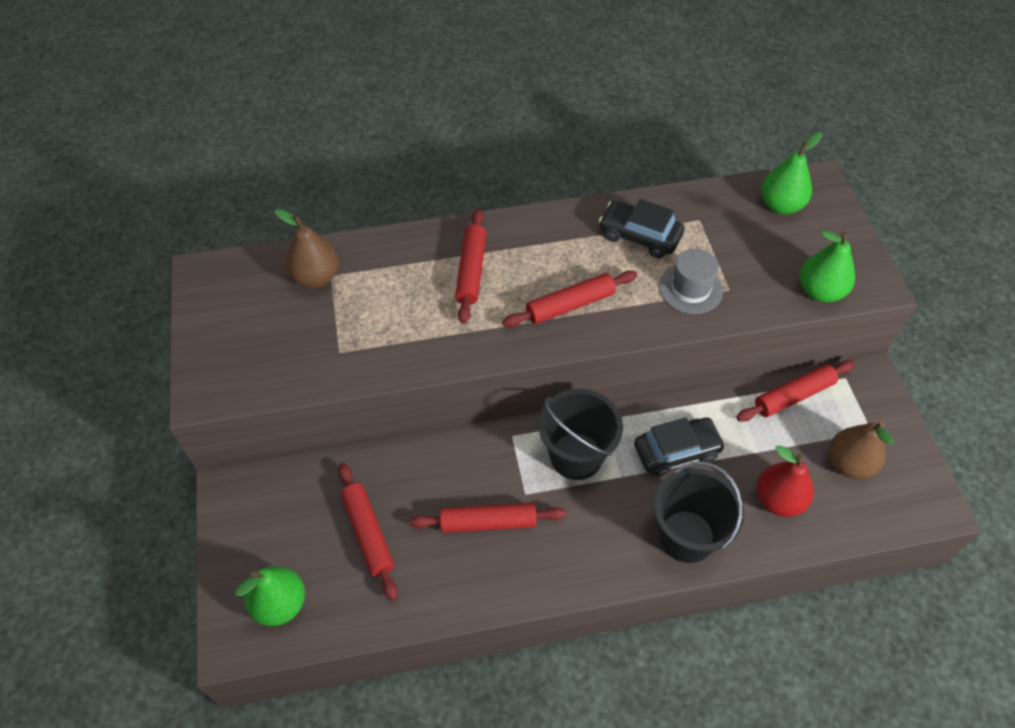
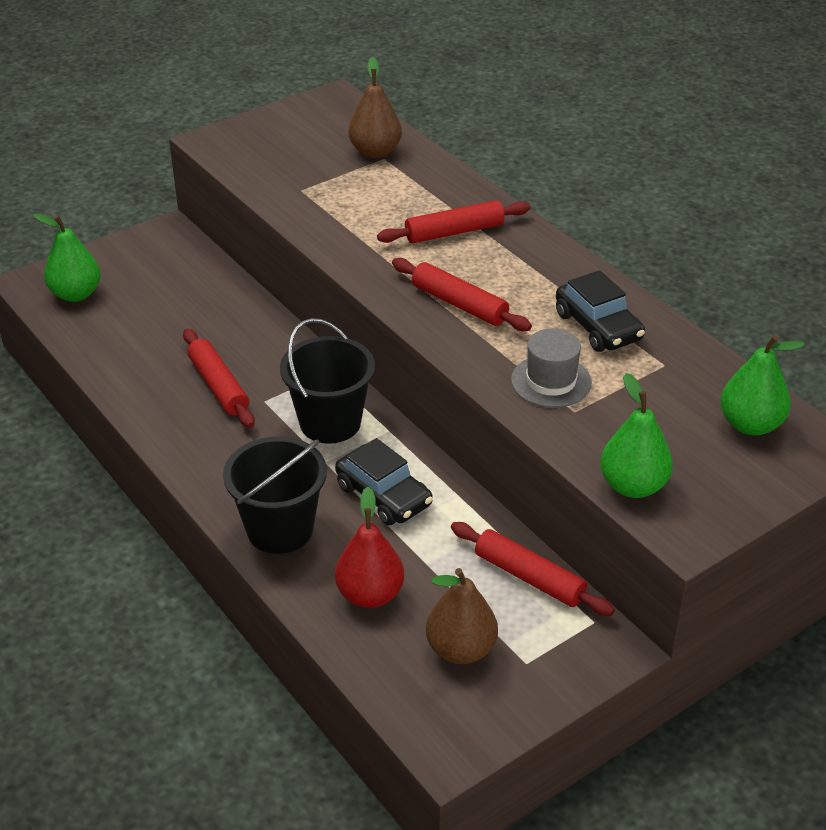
camera: 65 degrees right, 15 degrees down
(368, 533) = (167, 318): red rolling pin -> none
(639, 236) = (598, 326): black car -> black car turned 150 degrees clockwise

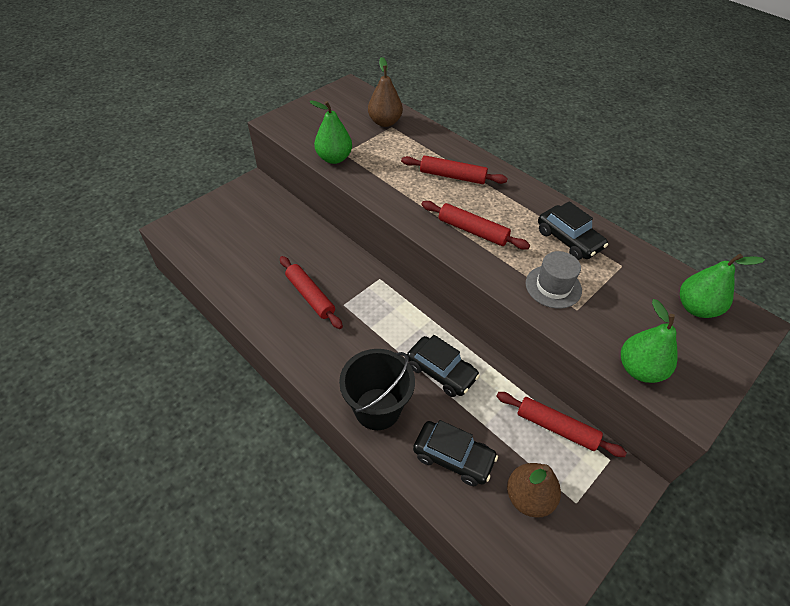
camera: 10 degrees left, 10 degrees up
(76, 294) = (200, 235): green pear -> green pear (334, 158)
(330, 422) = (391, 317): black bucket -> none
(370, 594) = (453, 457): red pear -> black car
(454, 232) = (452, 176): red rolling pin -> red rolling pin turned 45 degrees clockwise

